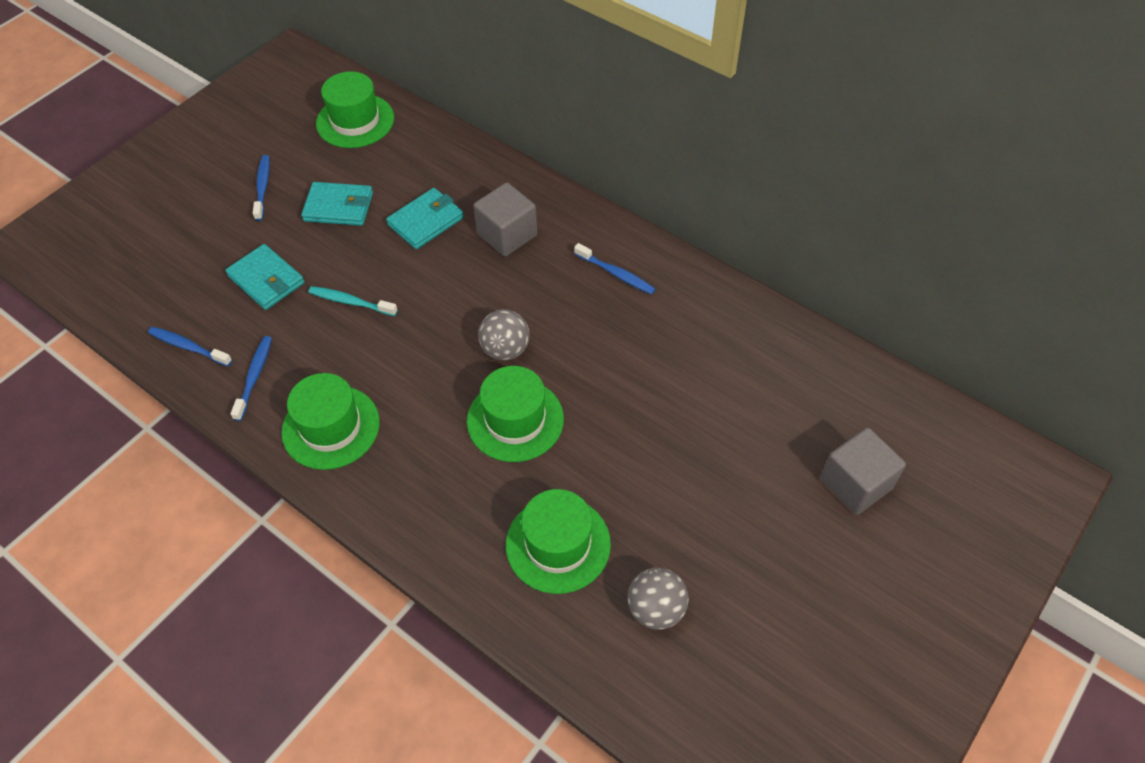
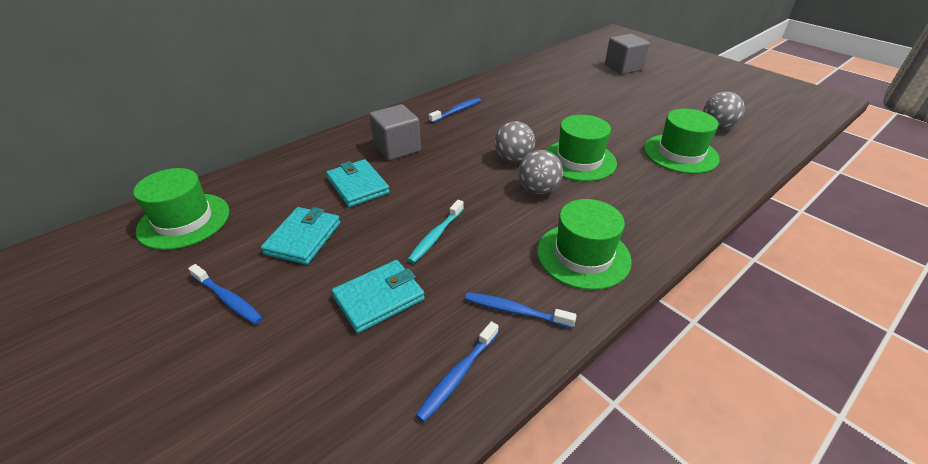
camera: 80 degrees left, 15 degrees down
(262, 187) = (228, 299): blue toothbrush -> blue toothbrush turned 150 degrees counterclockwise
(442, 380) = (538, 190): none -> grey ball

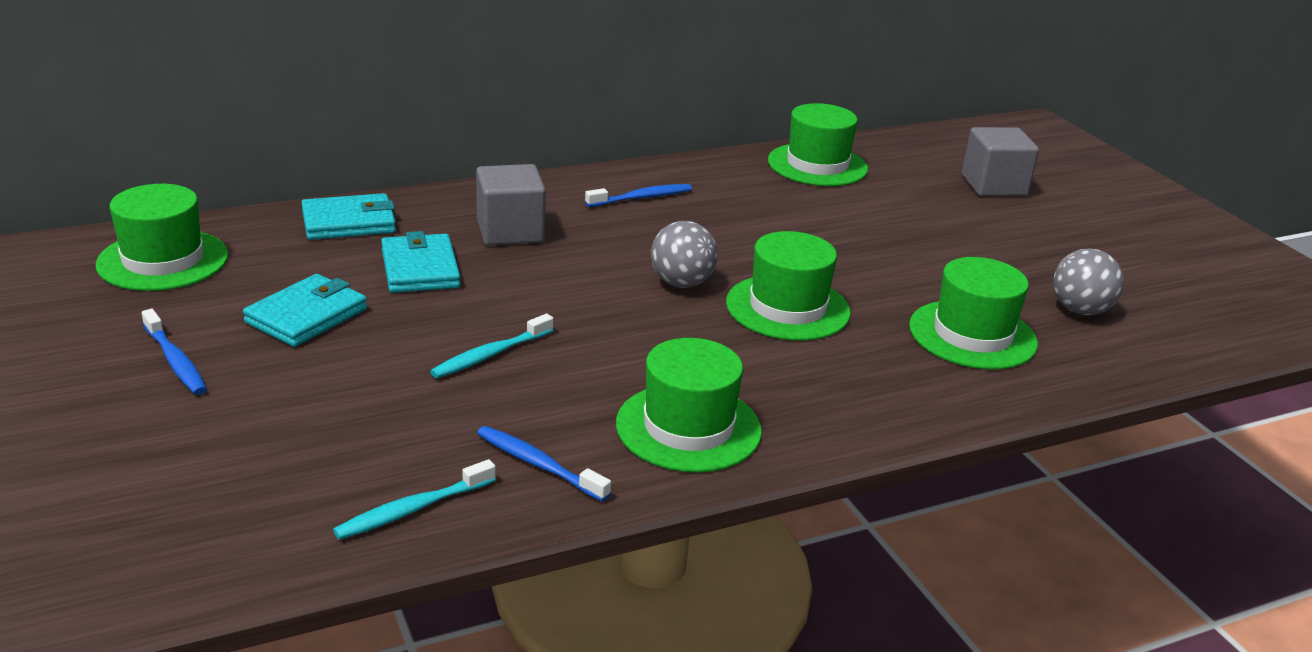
camera: 15 degrees right, 10 degrees down
(379, 298) = (365, 406): turquoise wallet -> turquoise wallet (349, 222)
(458, 375) = (413, 509): blue toothbrush -> turquoise toothbrush
(533, 73) = (817, 165): none -> green hat
(538, 190) = (687, 332): grey ball -> none

